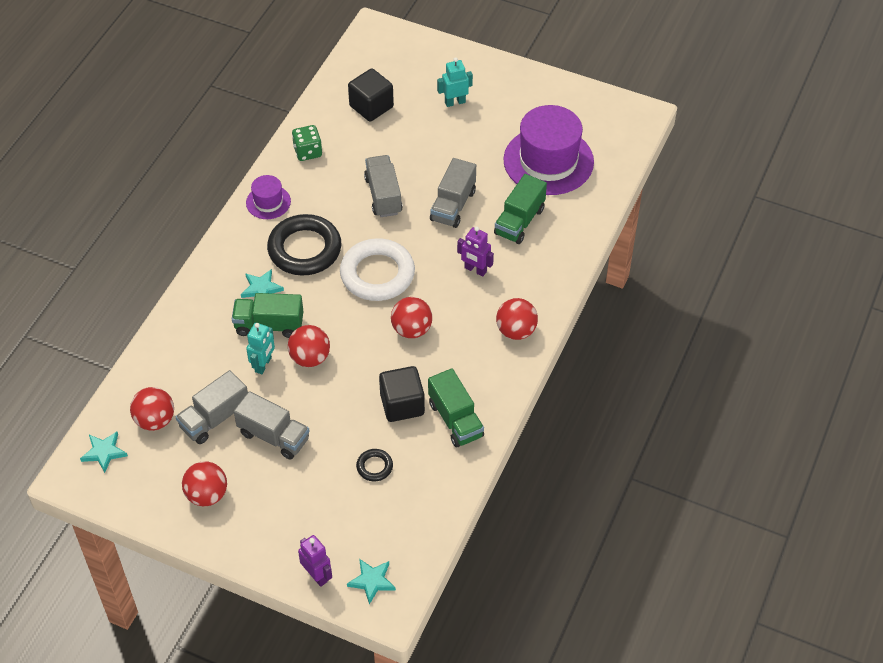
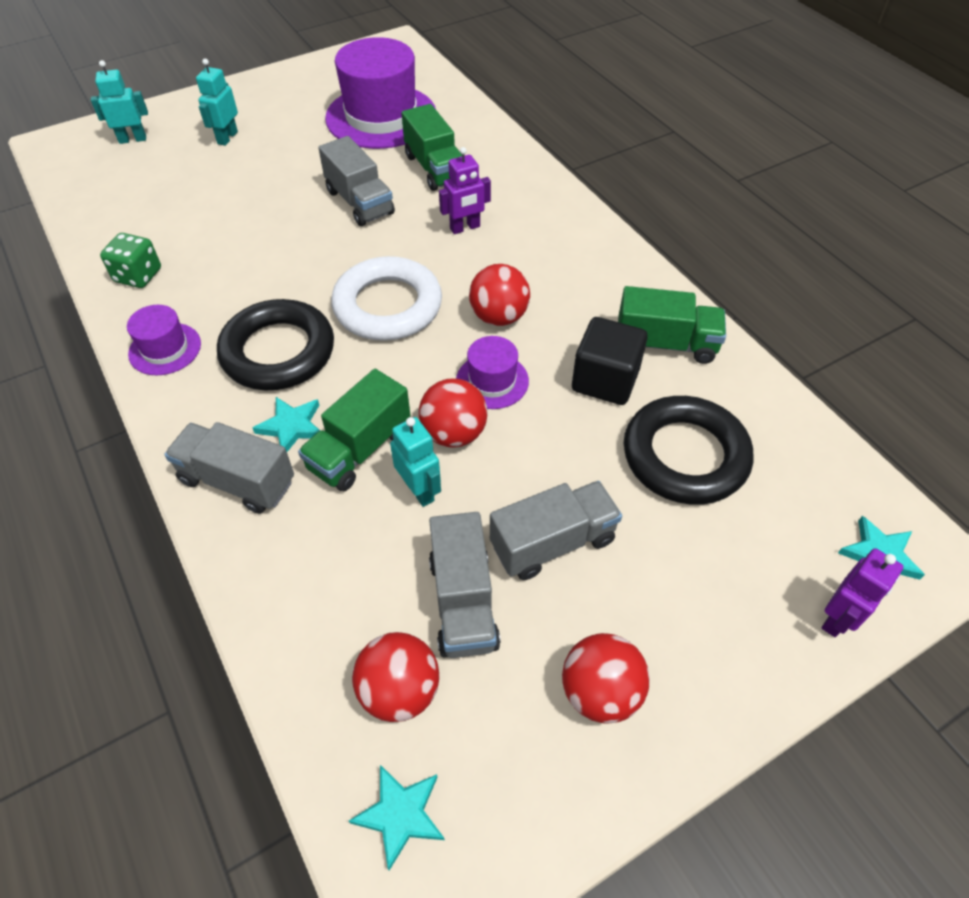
camera: 55 degrees left, 0 degrees up
(317, 575) = (838, 618): purple robot -> purple robot turned 135 degrees clockwise
(360, 354) = (492, 381): none -> purple hat
(371, 106) = (148, 195): black cube -> none
(374, 467) = (685, 456): black ring -> black ring, size x2.22
(383, 195) = (281, 246): grey truck -> grey truck (237, 481)
(412, 61) = (132, 139): none -> turquoise robot
(516, 331) = (578, 238): red ball -> none

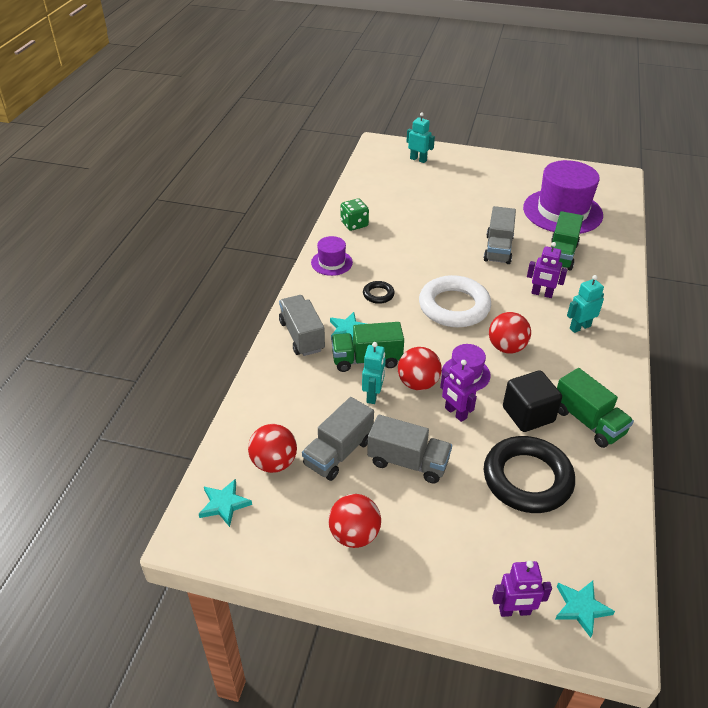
camera: 45 degrees right, 10 degrees down
(227, 138) = (465, 181): turquoise robot -> turquoise robot (579, 327)
(278, 352) = (378, 294): black ring -> black ring, size x0.45
(534, 438) = (455, 413): none -> purple robot

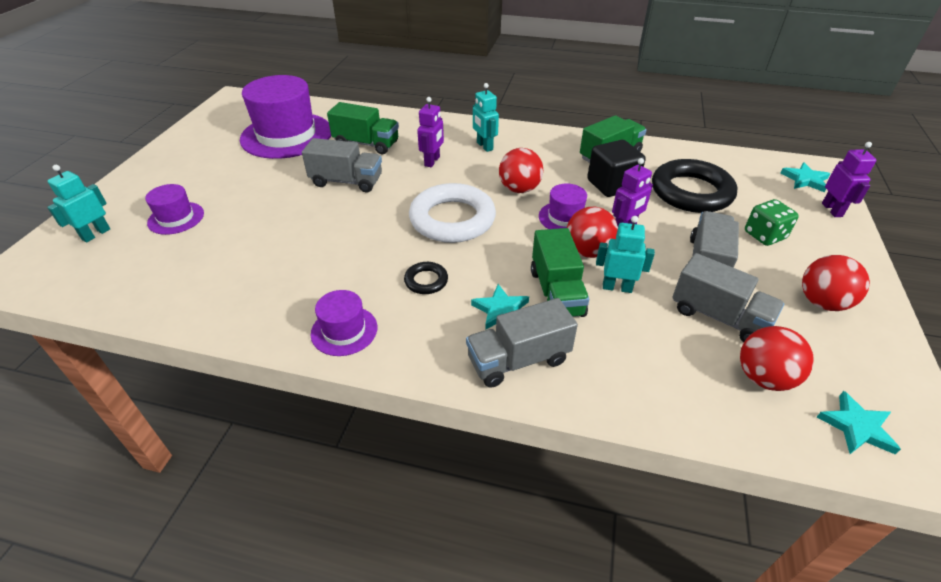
camera: 90 degrees left, 0 degrees up
(354, 224) = (247, 305): green dice -> green dice (764, 235)
(438, 183) = (176, 218): none -> purple hat

